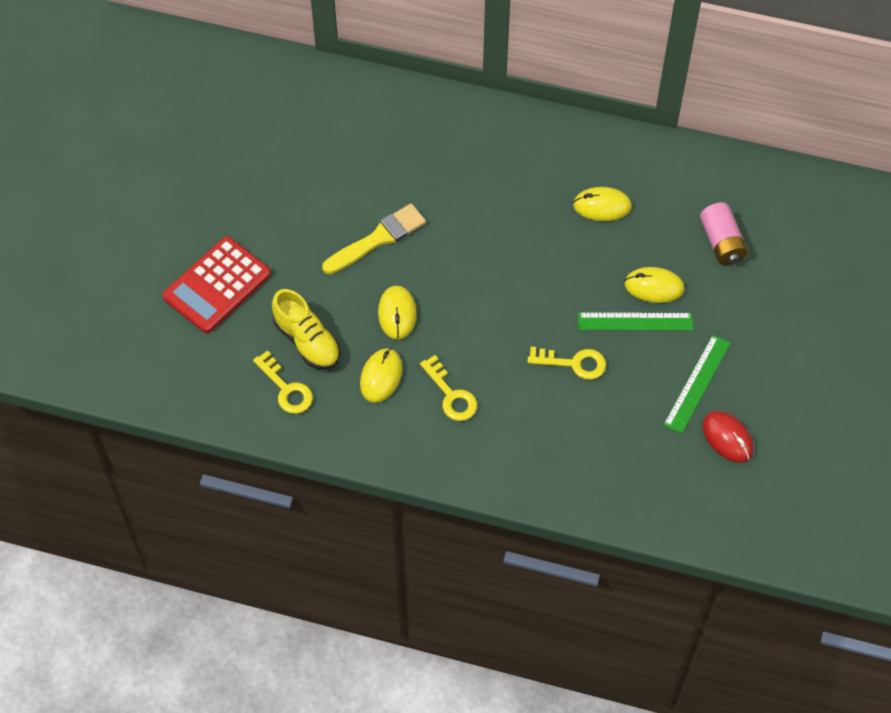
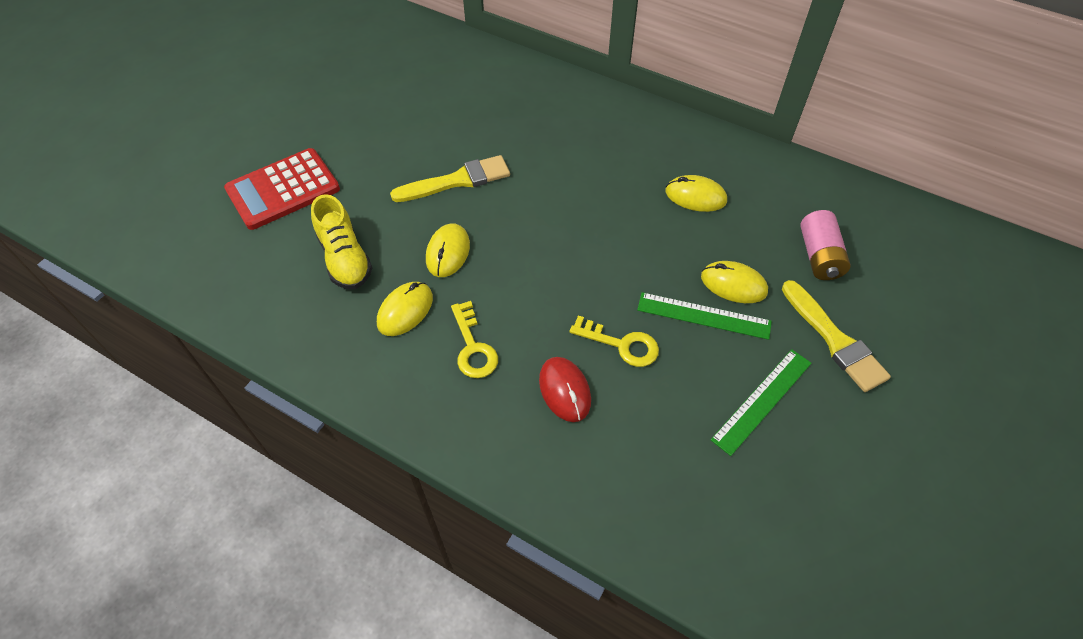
camera: 15 degrees right, 5 degrees down
(286, 388) = (301, 300): yellow key -> none
(727, 438) = (788, 475): red mouse -> red mouse (564, 390)
(746, 318) = (834, 340): none -> yellow brush

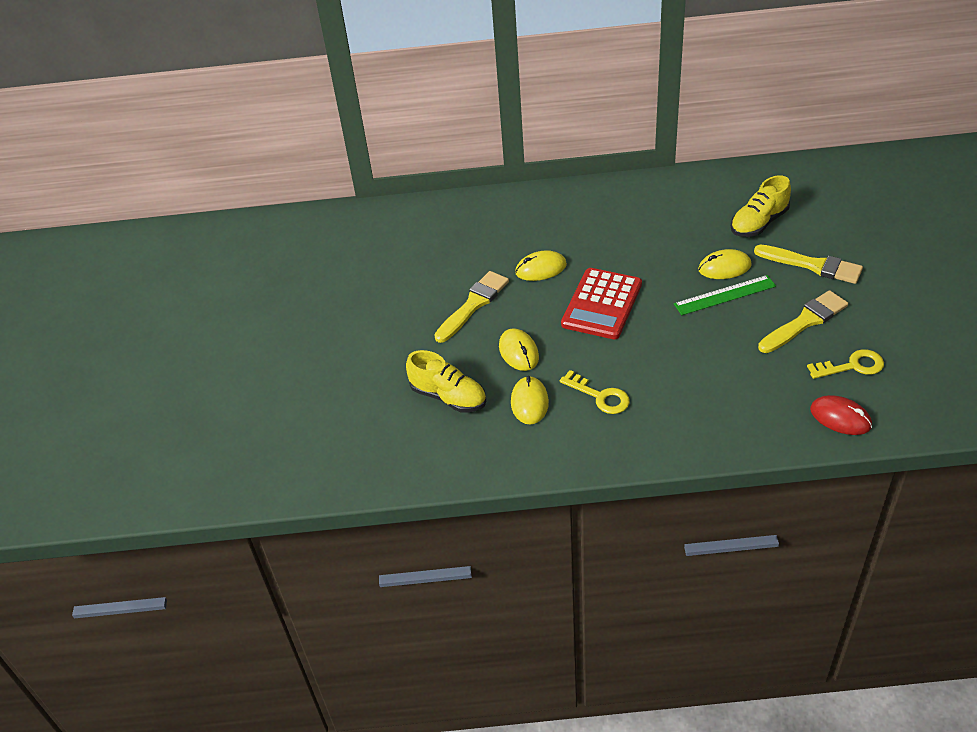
camera: 30 degrees left, 10 degrees down
(283, 189) = (345, 381): red calculator -> red calculator (602, 304)
(564, 390) = (685, 385): red mouse -> red mouse (840, 418)
(621, 344) = (692, 340): yellow key -> yellow key (852, 366)
(695, 196) = (648, 228): yellow mouse -> yellow mouse (540, 269)
(762, 401) = (805, 321): green ruler -> yellow brush
(819, 256) = (758, 223): pink battery -> yellow shoe

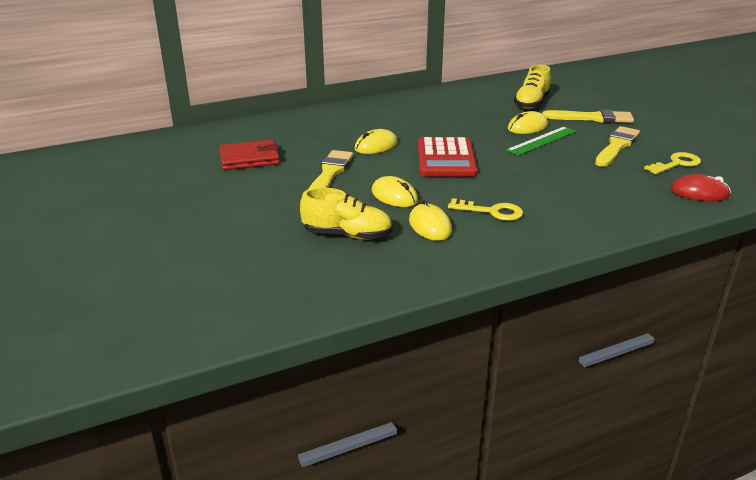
camera: 25 degrees left, 15 degrees down
(408, 265) = (249, 159): none -> red wallet

